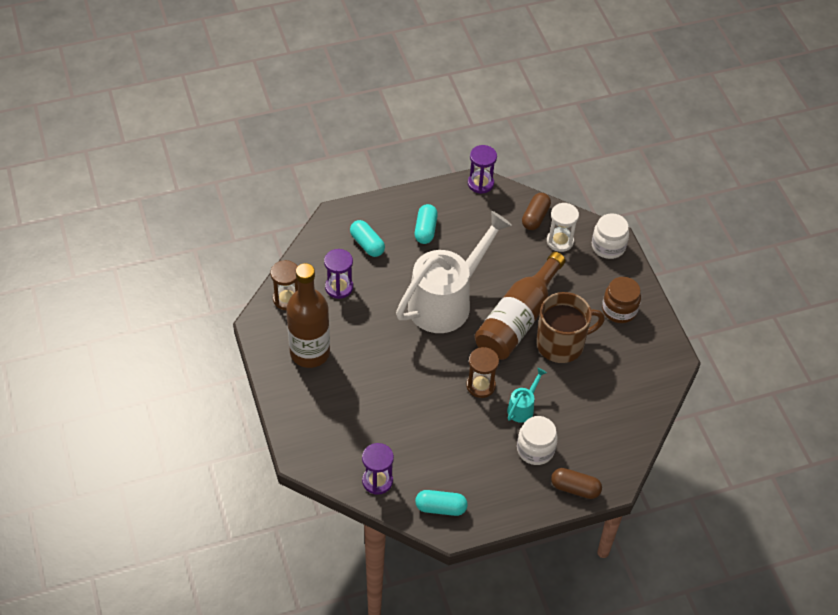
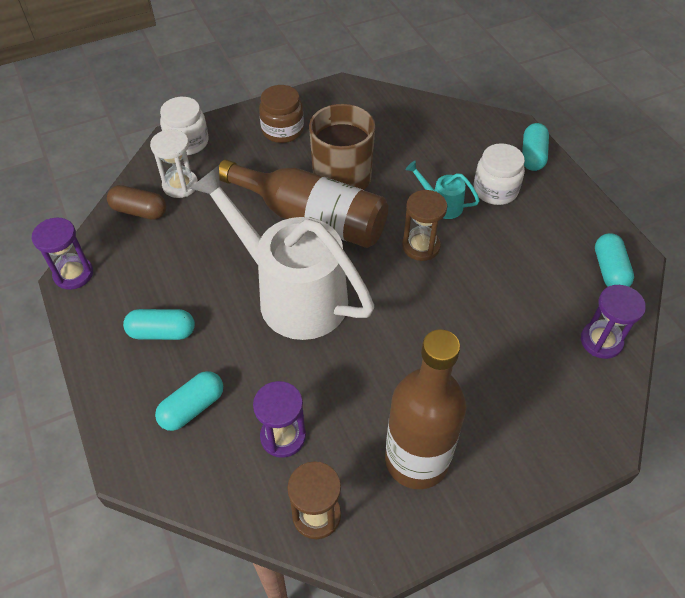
camera: 95 degrees left, 0 degrees up
(575, 488) = (532, 156): brown capsule -> turquoise capsule

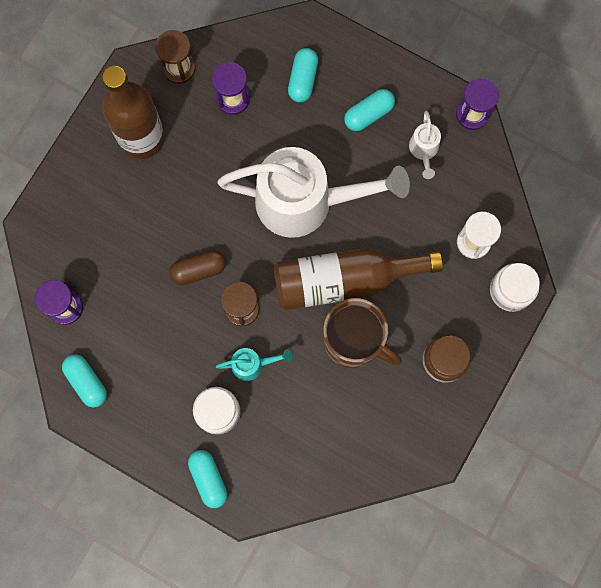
camera: 145 degrees right, 25 degrees up
(139, 211) = (480, 196): brown capsule -> brown capsule (199, 270)
(146, 272) = (423, 150): none -> white watering can

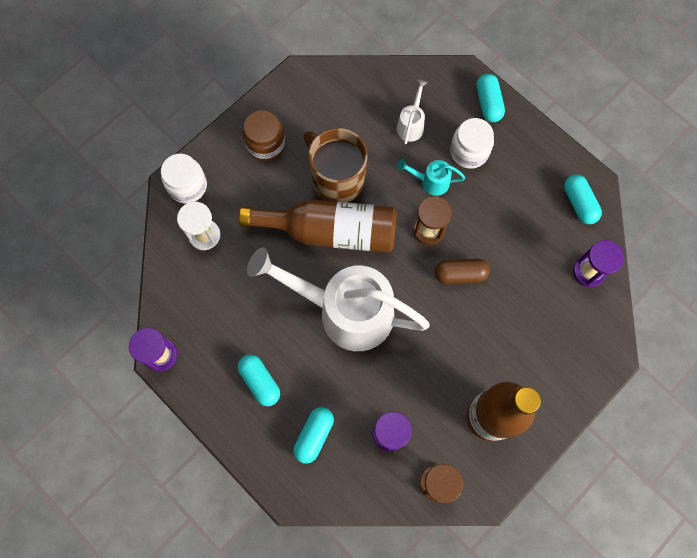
camera: 165 degrees left, 5 degrees down
(368, 114) = (260, 381): turquoise capsule -> turquoise capsule turned 75 degrees clockwise
(423, 150) = (219, 331): white watering can -> white watering can (411, 124)

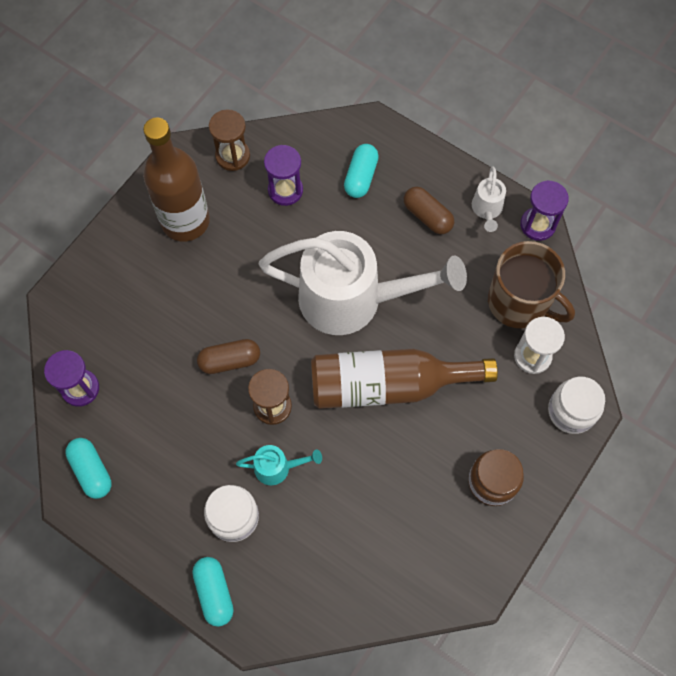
camera: 170 degrees right, 5 degrees down
(260, 381) = (427, 216): turquoise capsule -> brown capsule
(337, 179) = (393, 451): brown mug -> brown mug (519, 302)
(411, 124) = (313, 542): white watering can -> white watering can (487, 210)

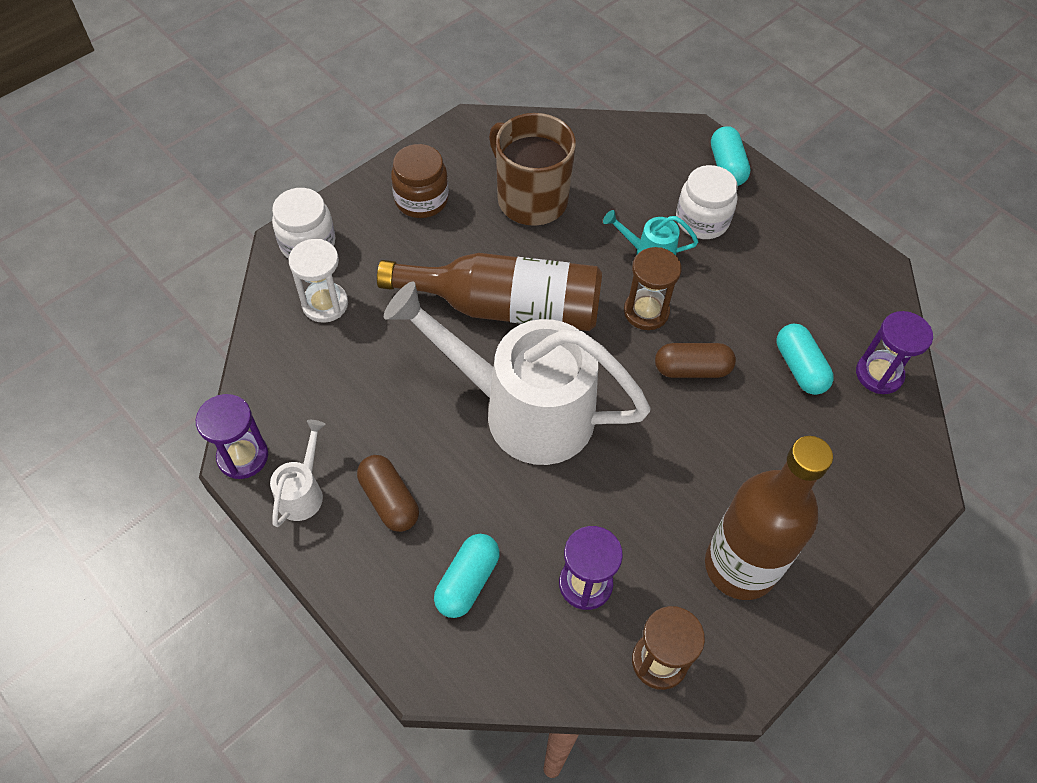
camera: 170 degrees left, 10 degrees down
(91, 471) = (858, 288): turquoise capsule -> turquoise capsule (799, 367)
(519, 302) = (313, 365): brown mug -> brown mug (530, 199)

